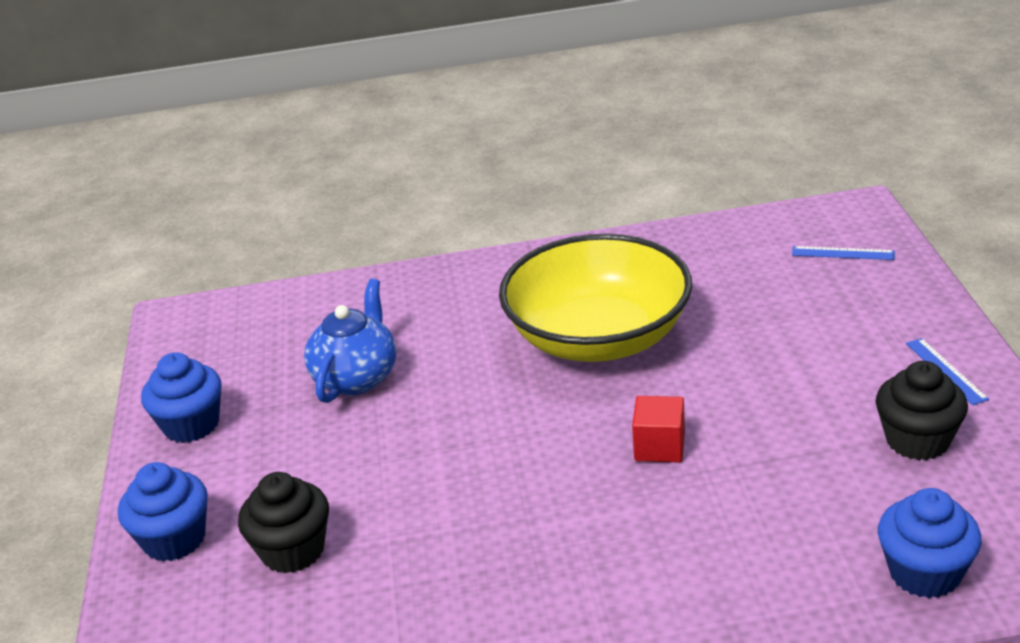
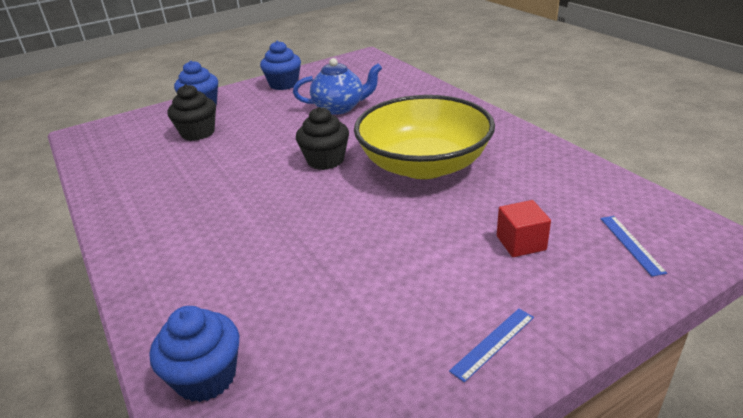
camera: 65 degrees right, 0 degrees up
(659, 447) = (318, 216): red cube -> red cube (521, 243)
(917, 440) = (378, 342): black cupcake -> black cupcake (325, 160)

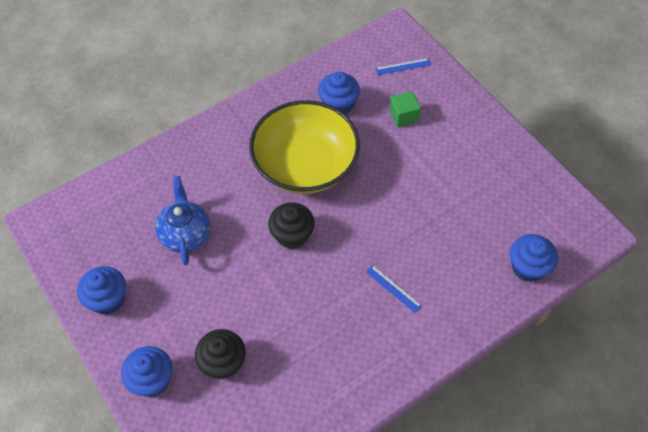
camera: 95 degrees left, 25 degrees up
(493, 343) = (487, 137): blue ruler -> blue ruler (393, 288)
(521, 243) = (403, 116): red cube -> green cube
(528, 185) = (338, 104): none -> blue cupcake

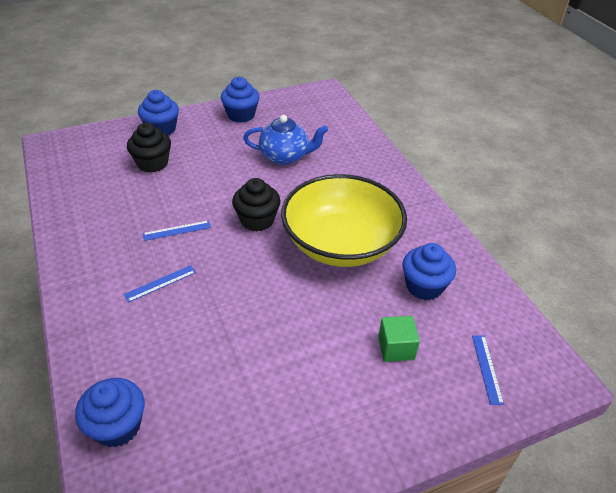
camera: 100 degrees right, 15 degrees down
(324, 299) = (177, 230): none -> blue ruler

